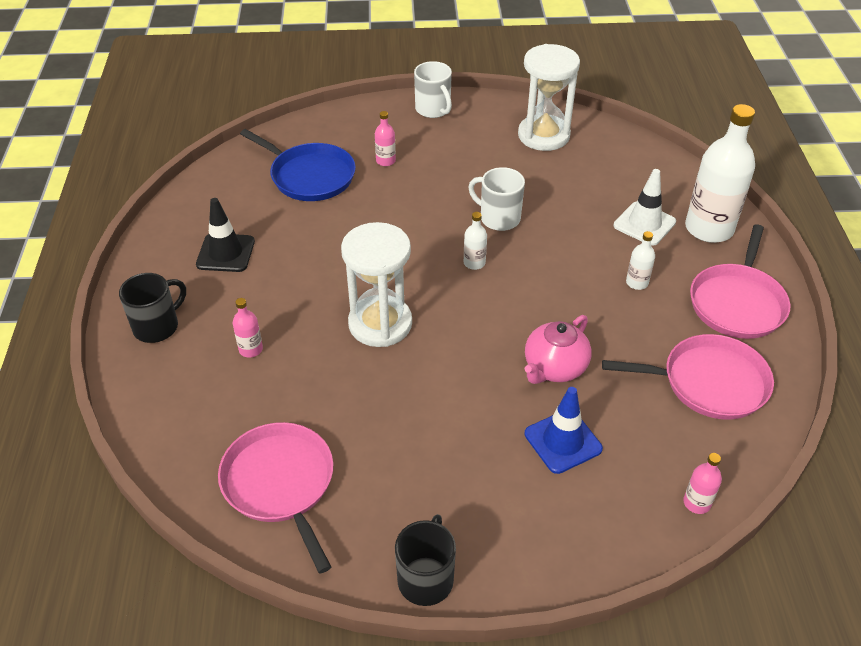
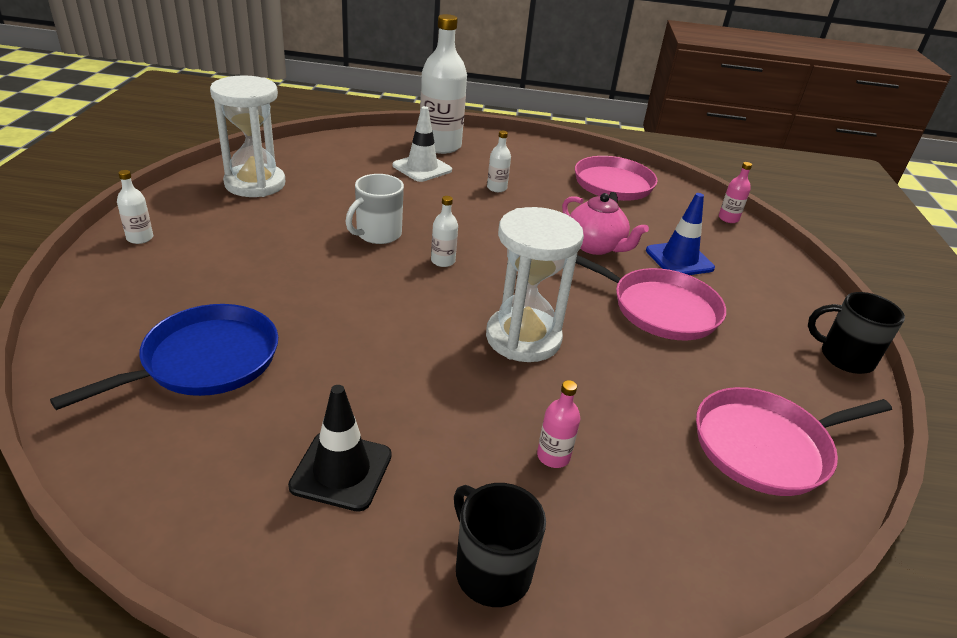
camera: 85 degrees left, 10 degrees down
(385, 161) = (220, 290): pink bottle -> none
(433, 109) = (140, 238): white mug -> white bottle
(737, 303) = (530, 157): pink pan -> pink pan (659, 308)

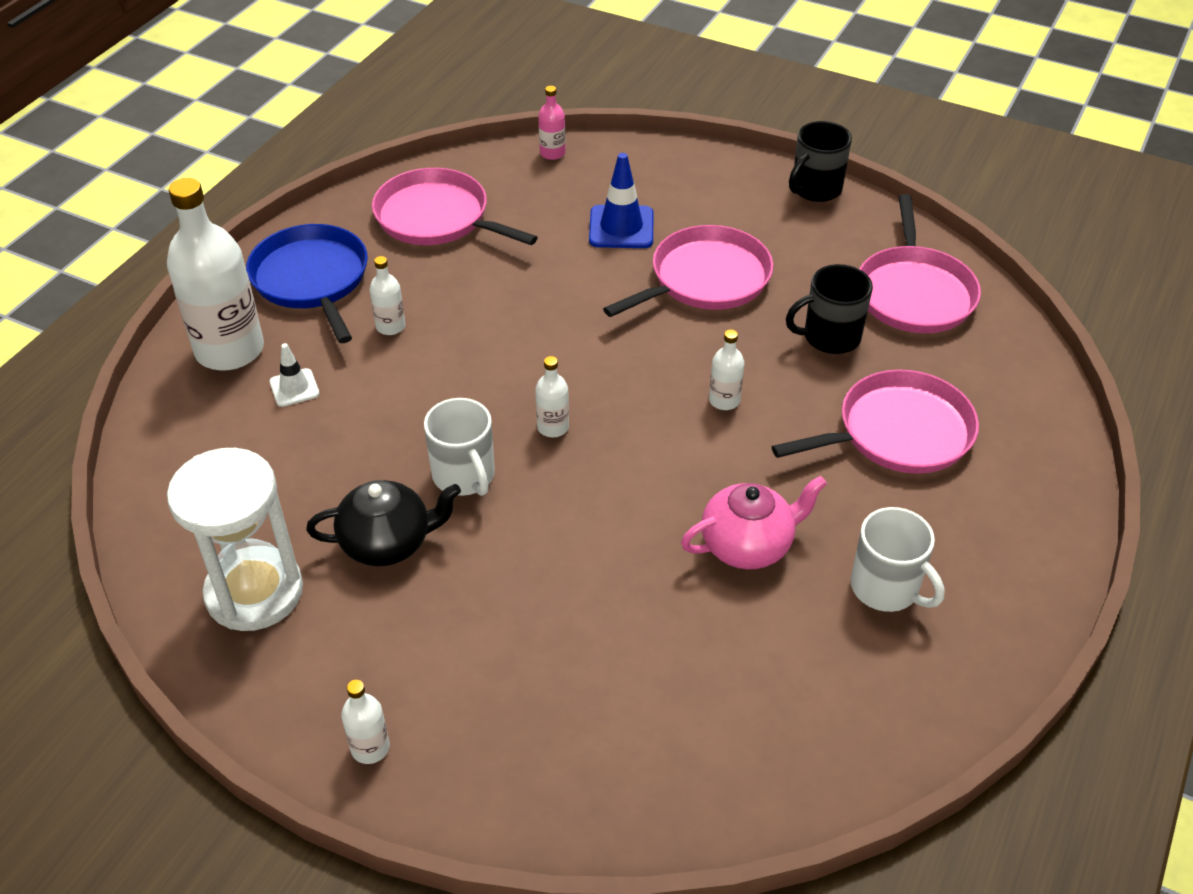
camera: 65 degrees left, 10 degrees up
(204, 361) = (689, 686): blue pan -> blue pan (312, 280)
(307, 217) = (388, 543): none -> black teapot
(341, 471) = (886, 588): black traffic cone -> white mug
(422, 168) = (294, 388): white traffic cone -> white traffic cone, size x0.60
(491, 571) = (1014, 511): black mug -> black mug (830, 337)
(523, 338) = (724, 400): white hourglass -> white bottle
(553, 456) = (898, 432): pink bottle -> pink pan
(595, 246) = (570, 284): pink teapot -> pink teapot (748, 545)

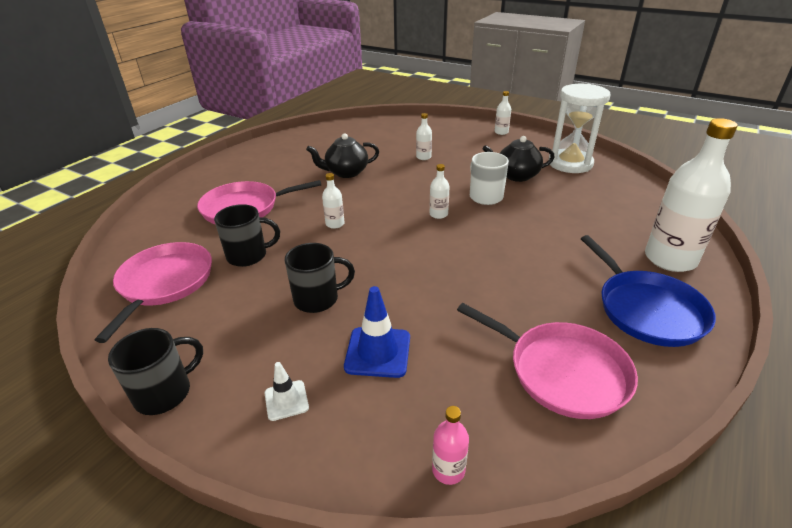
camera: 175 degrees left, 10 degrees down
(294, 388) = (607, 236): white traffic cone -> white traffic cone (286, 400)
(390, 326) = (561, 271): white bottle -> white bottle (423, 157)
(705, 279) = (318, 299): pink pan -> black mug
(748, 545) = (346, 172): pink teapot -> black teapot
(886, 588) = (292, 161): white mug -> none

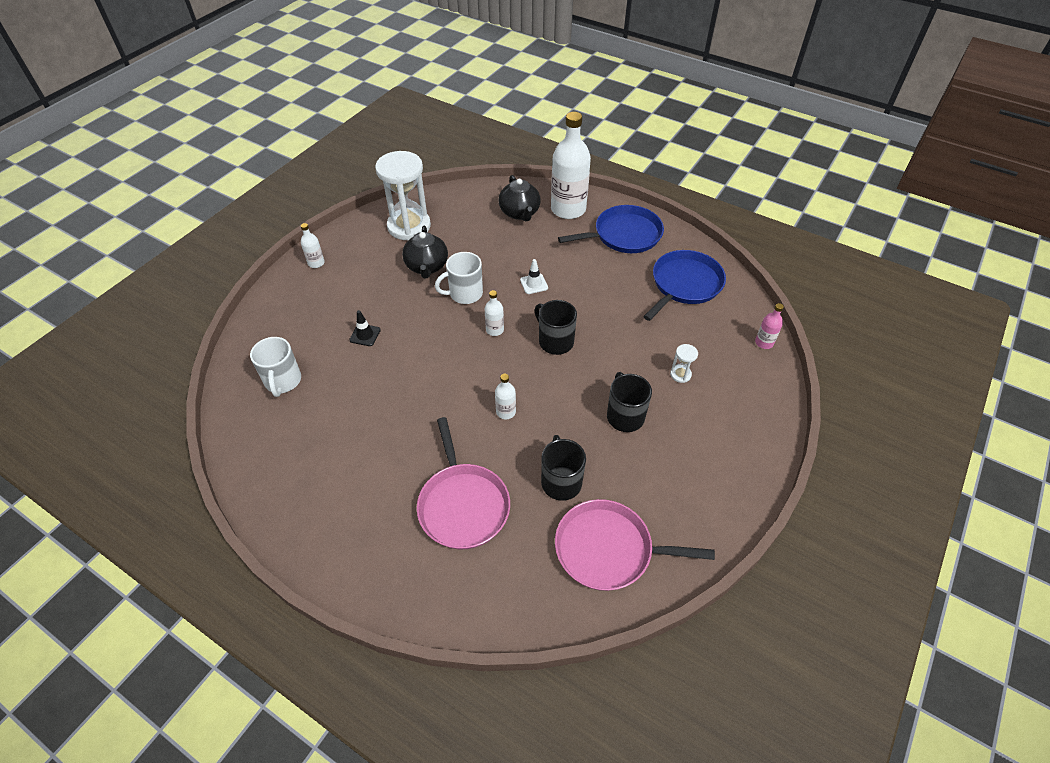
camera: 90 degrees left, 15 degrees up
(165, 393) = (740, 503): black mug -> black mug (555, 341)
(286, 400) = (732, 424): white traffic cone -> white traffic cone (534, 284)
(346, 172) = (389, 408): black teapot -> black teapot (519, 213)
(375, 135) = (283, 381): none -> white mug
(378, 352) = (680, 374): blue traffic cone -> white hourglass
(423, 157) = (365, 335): white bottle -> black traffic cone
(562, 371) = (684, 284): pink pan -> blue pan

